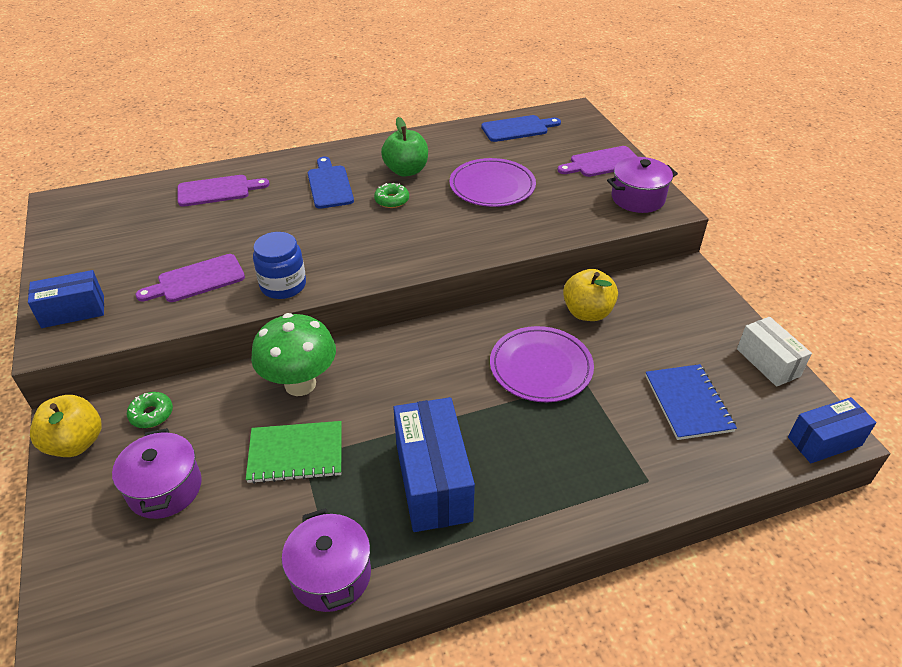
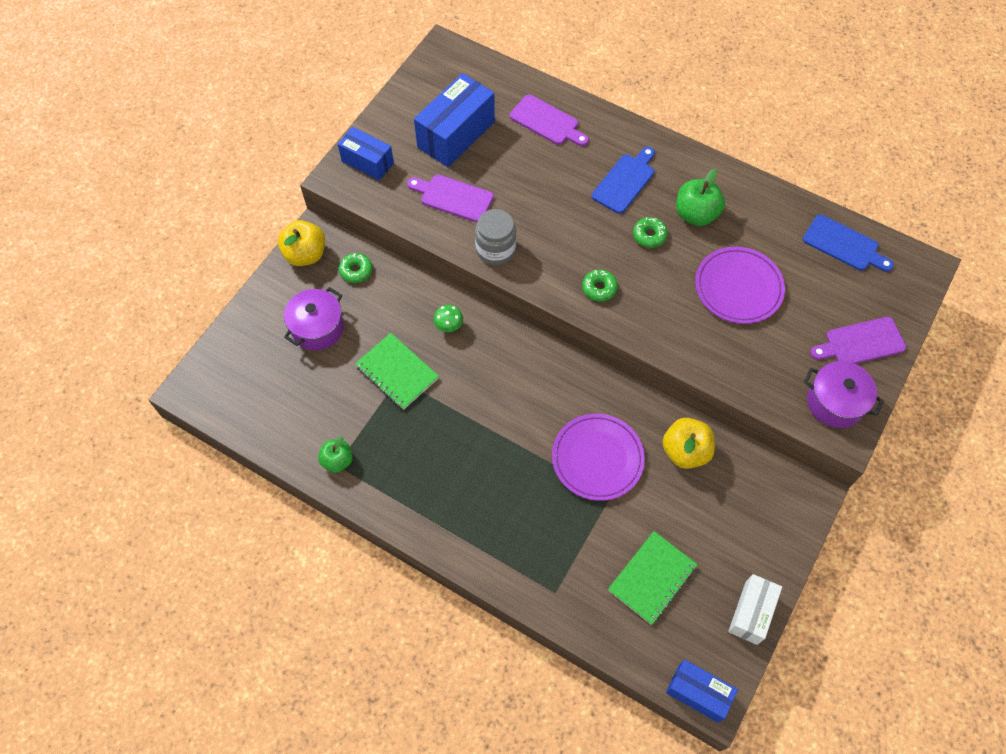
camera: 50 degrees right, 20 degrees up
(283, 285) = (495, 249): blue jar -> grey jar
(300, 384) = (449, 327): green mushroom -> green mushroom, size x0.44
(331, 575) = (337, 461): purple pot -> green apple
(401, 250) = (599, 288): none -> green donut
(433, 481) = (443, 464): blue box -> blue box (456, 134)
(602, 163) = (861, 343): purple cutting board -> purple cutting board turned 45 degrees counterclockwise
(688, 403) = (652, 578): blue notebook -> green notebook

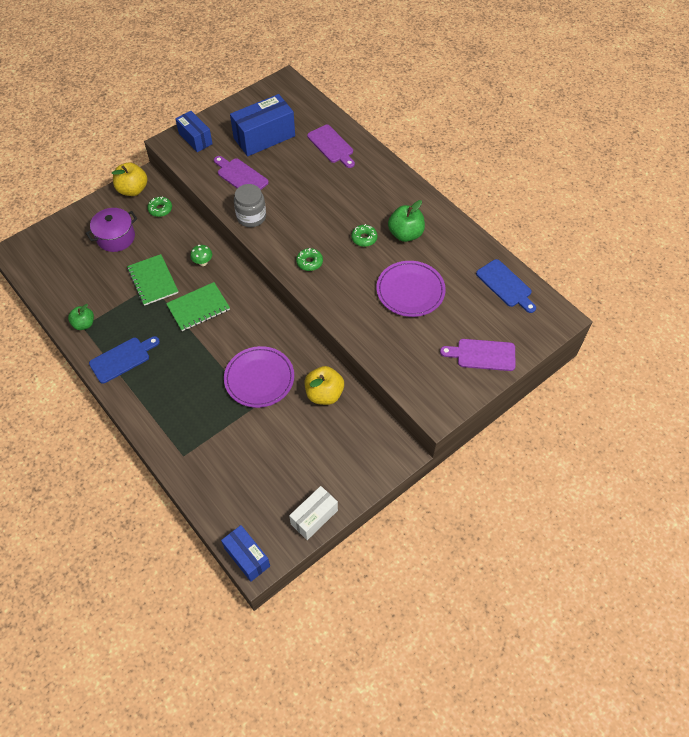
camera: 20 degrees right, 5 degrees down
(625, 181) = (366, 198): blue cutting board -> blue cutting board (122, 359)
(652, 578) = (255, 469): green notebook -> green notebook (198, 308)
(835, 402) = (440, 389): purple pot -> none

